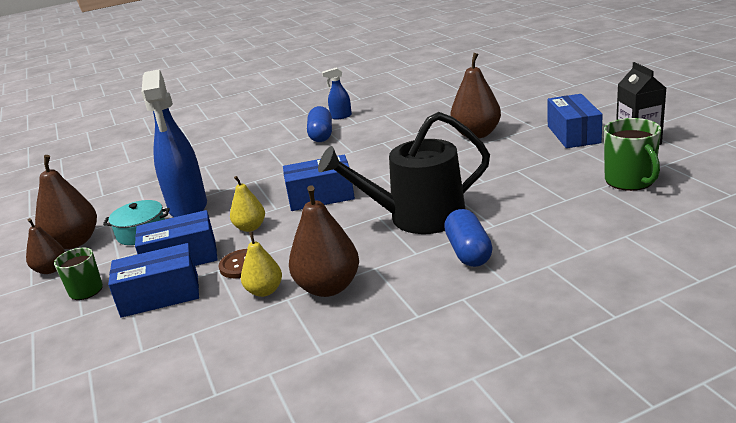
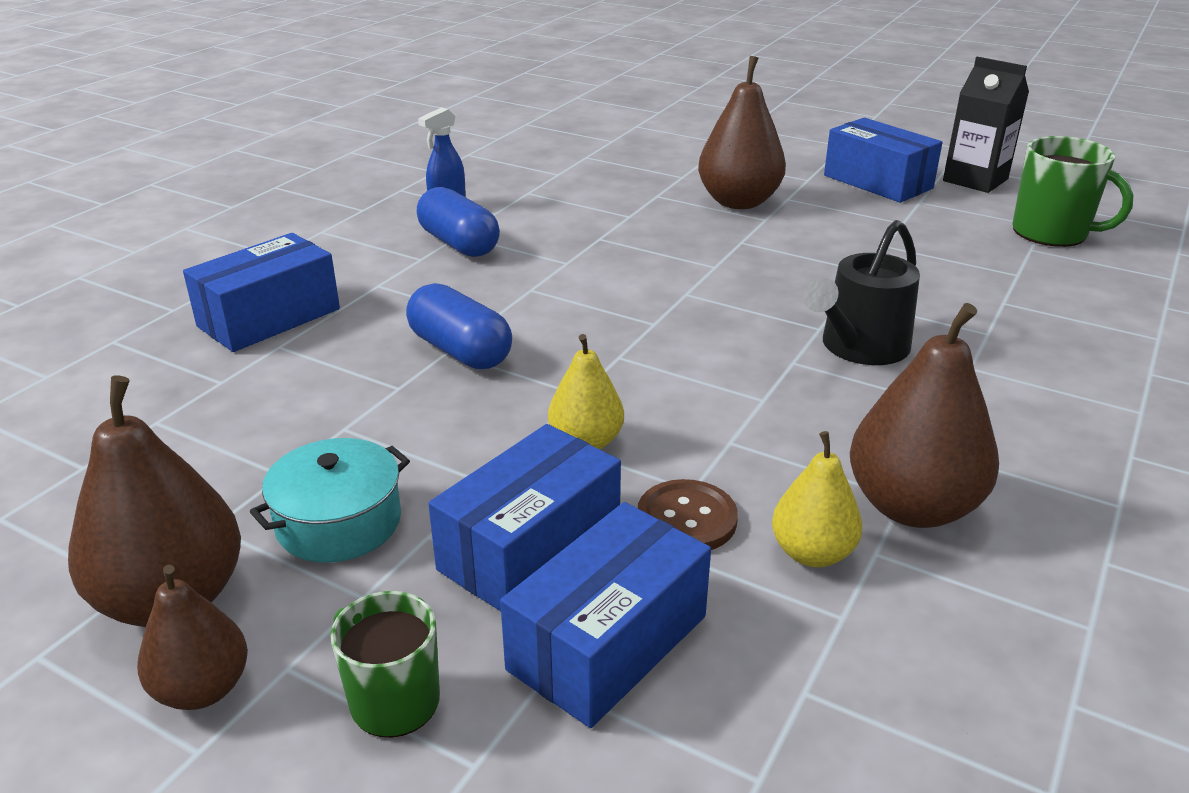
camera: 40 degrees left, 5 degrees up
(188, 208) = (378, 440): blue spray bottle -> none
(321, 197) = (636, 352): blue box -> blue box (269, 318)
(418, 217) = (859, 347): black watering can -> black watering can, size x0.65
(468, 252) = (1021, 382): blue capsule -> blue capsule (460, 351)

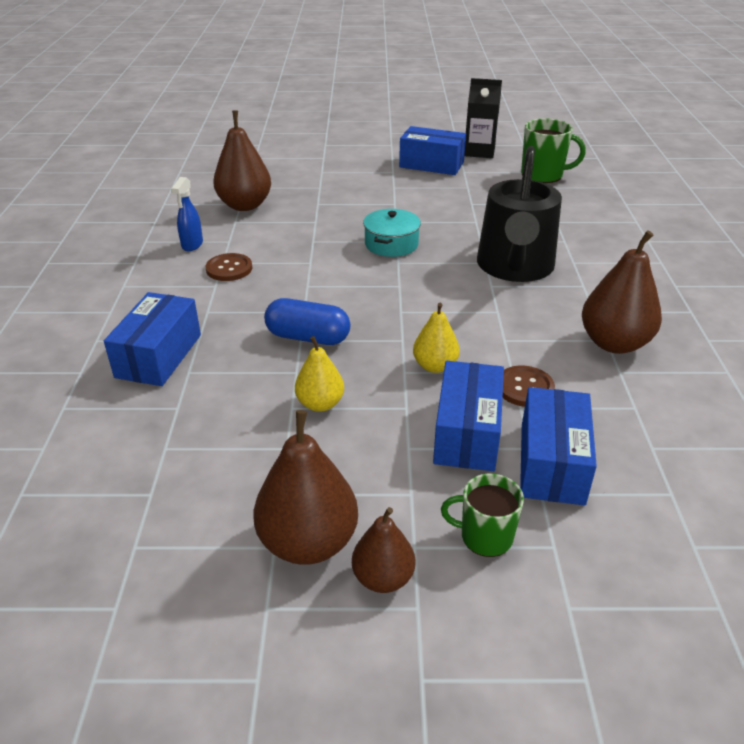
camera: 30 degrees left, 5 degrees up
(339, 522) = (352, 461): turquoise pot -> turquoise pot (391, 244)
(458, 244) = (229, 269): blue capsule -> brown button
(739, 202) = (369, 196): brown pear -> brown pear (245, 205)
(812, 553) = (595, 382): yellow pear -> yellow pear (320, 404)
(859, 347) = (515, 267): black watering can -> black watering can, size x1.54

